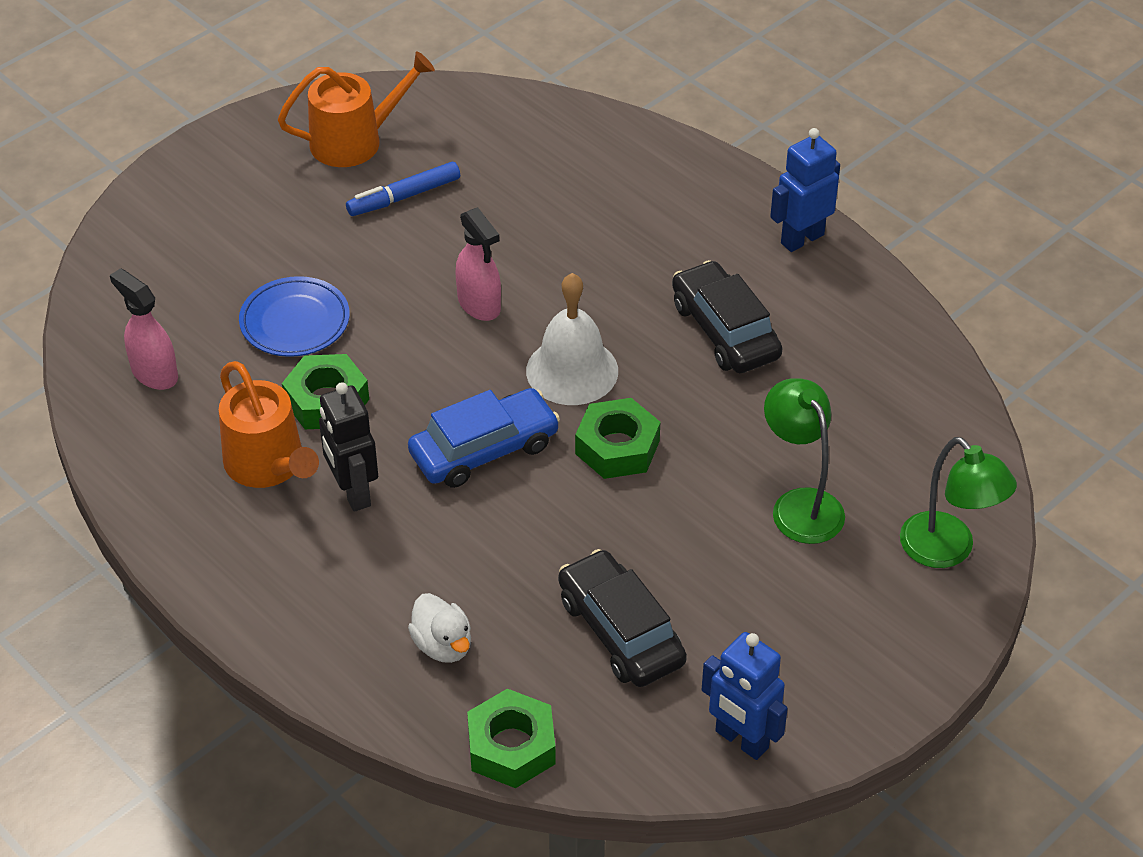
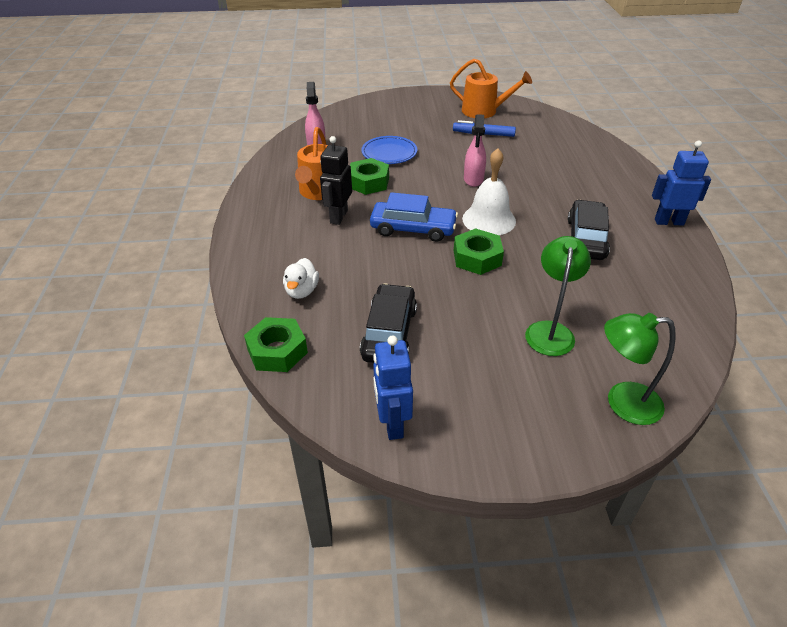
camera: 40 degrees right, 5 degrees down
(947, 551) = (622, 403): green lamp -> green lamp turned 90 degrees clockwise

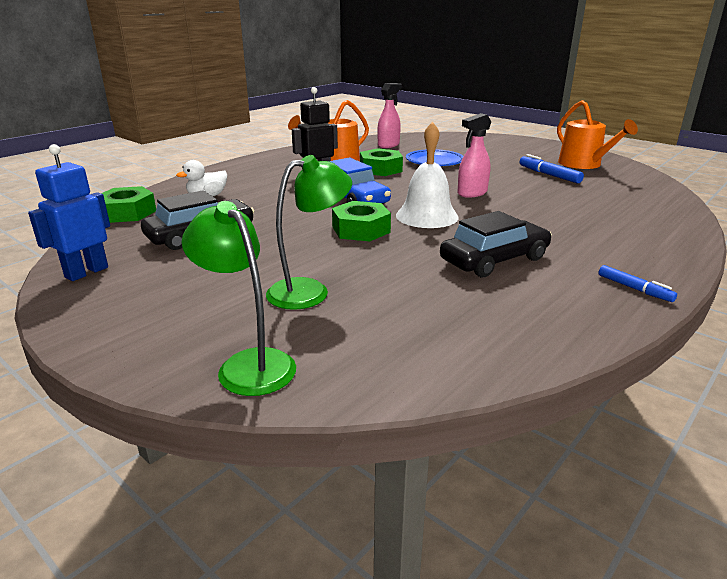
camera: 45 degrees right, 15 degrees down
(669, 222) = (634, 289): blue robot -> blue marker

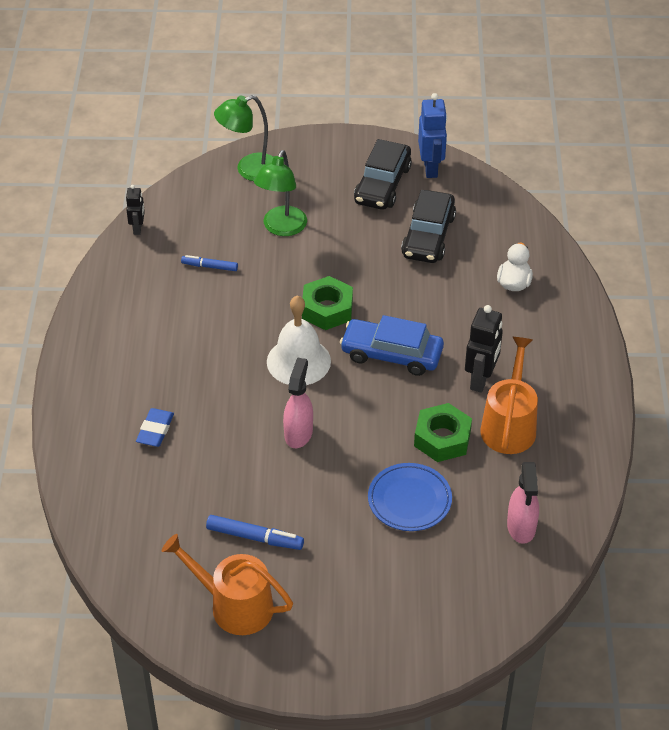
camera: 140 degrees right, 20 degrees up
(127, 213) = (528, 227): green nut -> none
(248, 364) = (249, 170): green lamp -> green lamp turned 150 degrees clockwise
(487, 367) = (138, 228): none -> black robot
(494, 260) = (197, 325): black car -> black car (382, 184)
(591, 223) = (155, 430): none -> blue eraser
(634, 289) = (87, 342): blue marker -> blue marker (209, 266)

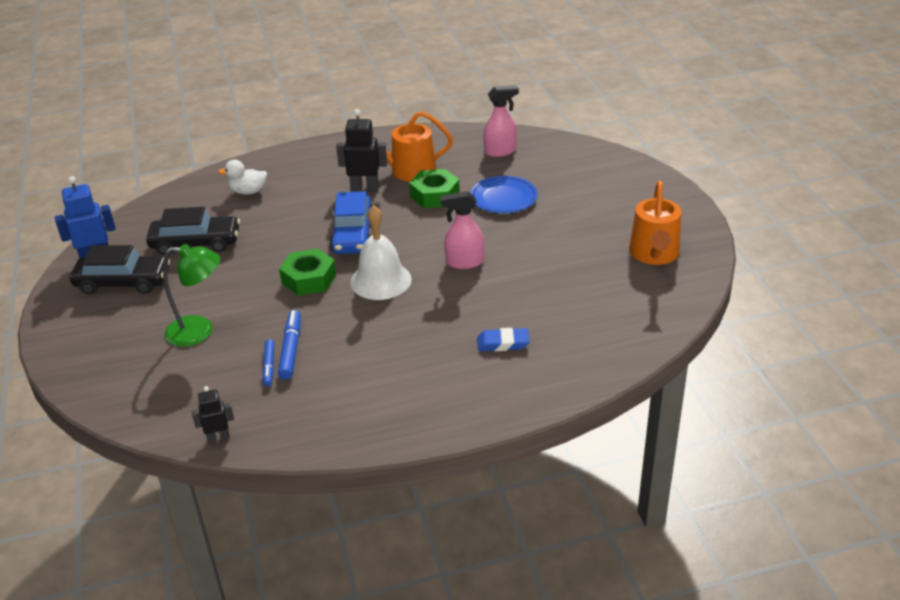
camera: 105 degrees left, 10 degrees down
(249, 170) = (105, 377): green lamp -> none
(255, 537) = (584, 260): blue marker -> blue marker (291, 349)

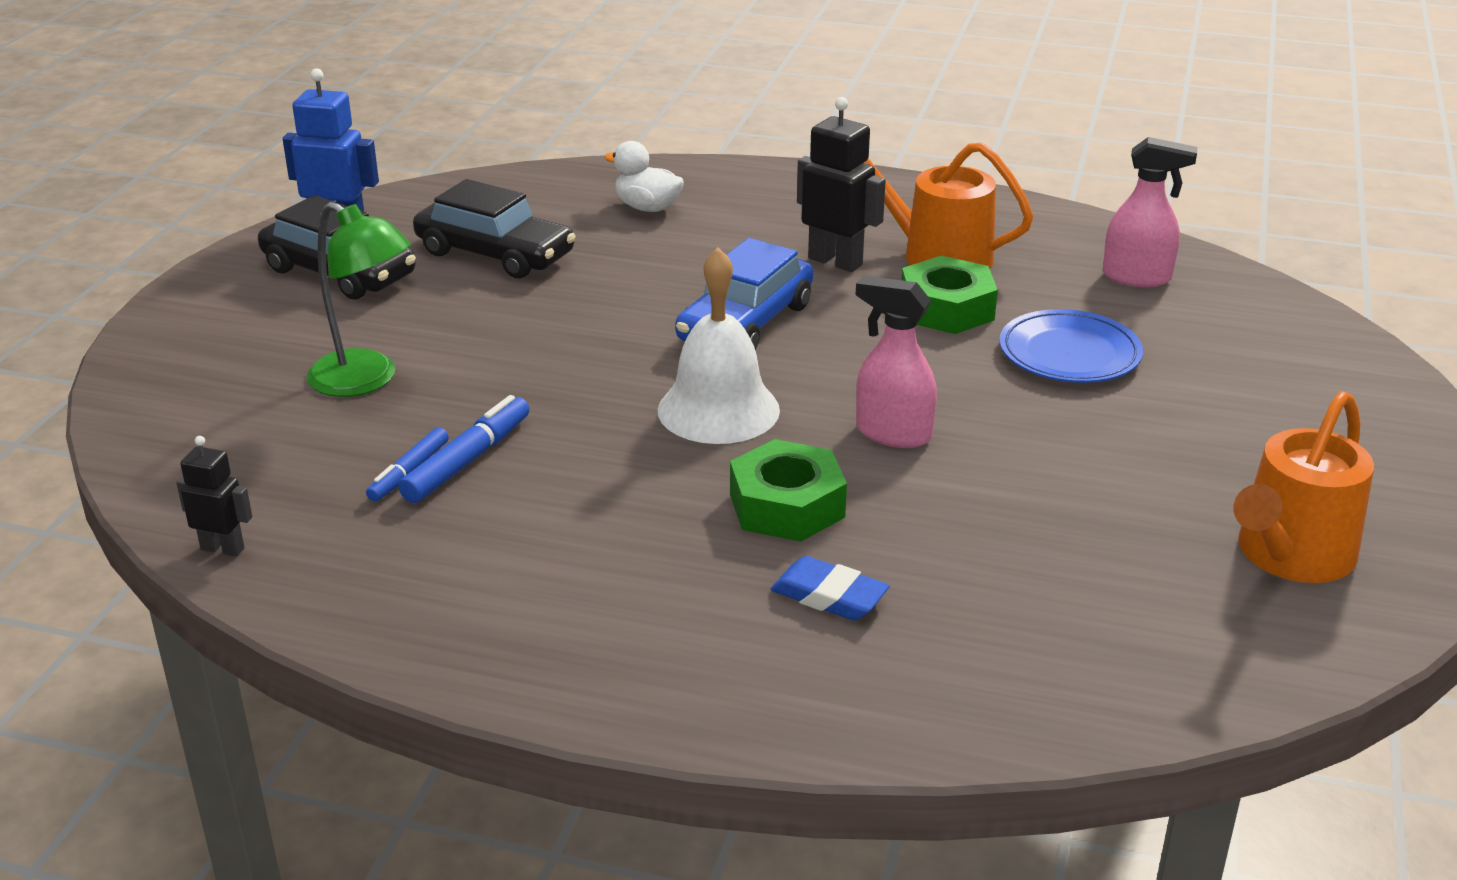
camera: 30 degrees right, 5 degrees down
(309, 279) = (606, 364): green nut -> green nut (787, 505)

